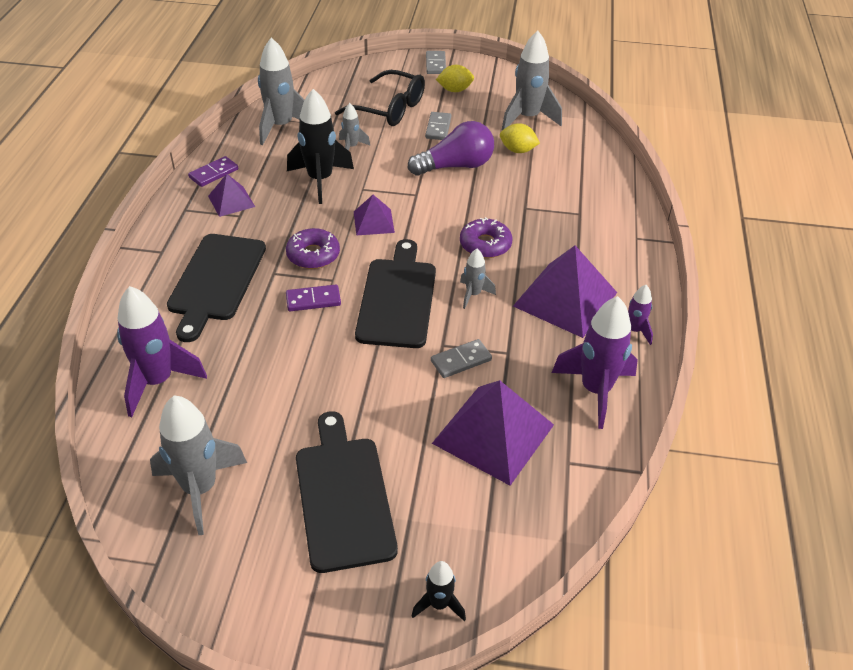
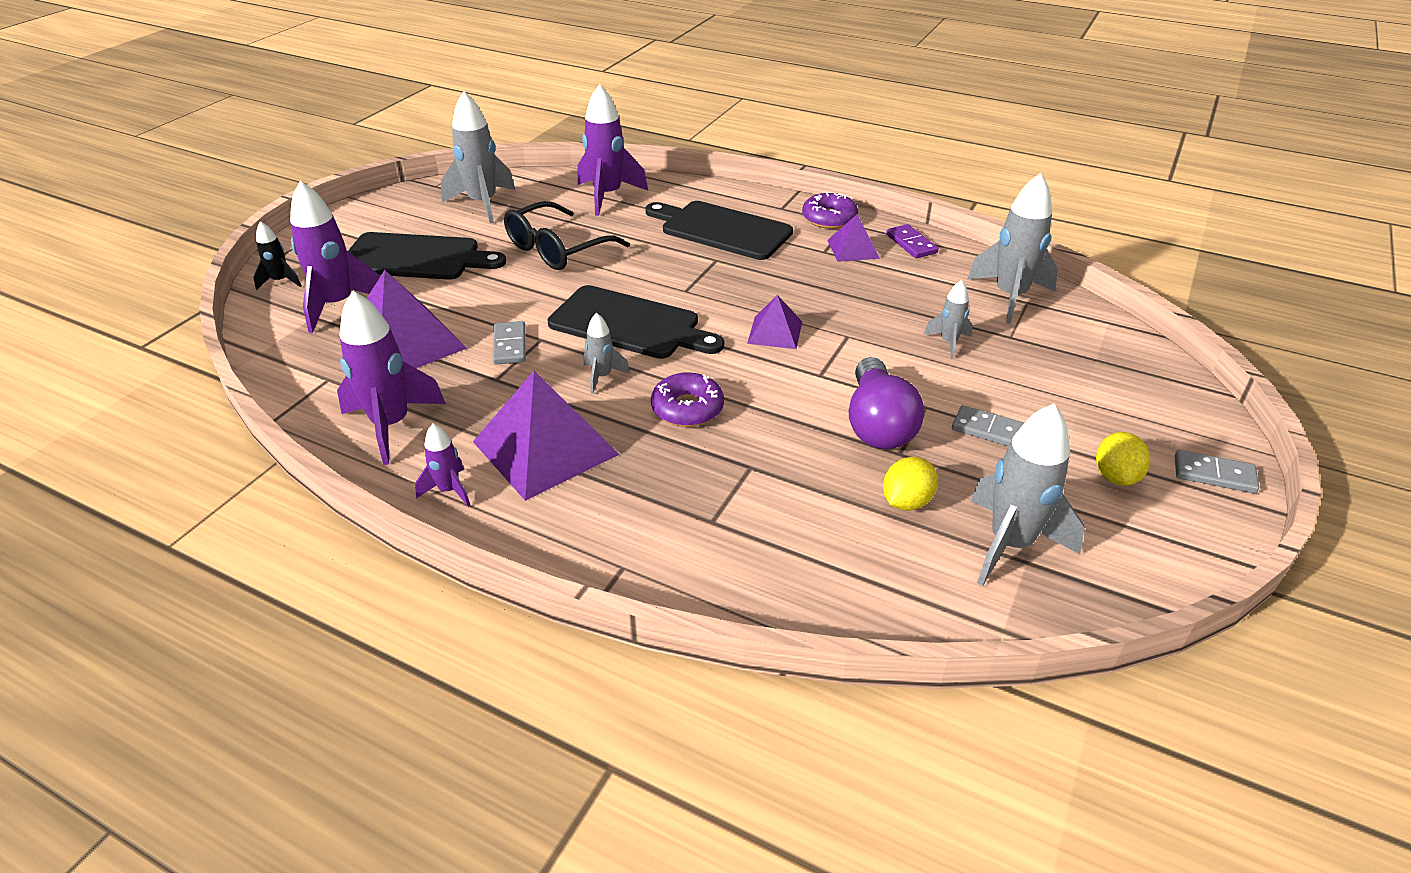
camera: 110 degrees right, 5 degrees down
(313, 255) = (733, 285): purple donut -> purple donut (829, 218)
(313, 300) = (661, 275): purple domino -> none
(320, 180) = (876, 308): black rocket -> none
(390, 109) = (1052, 393): black glasses -> black glasses (556, 249)
(459, 519) = (338, 305): none -> purple rocket

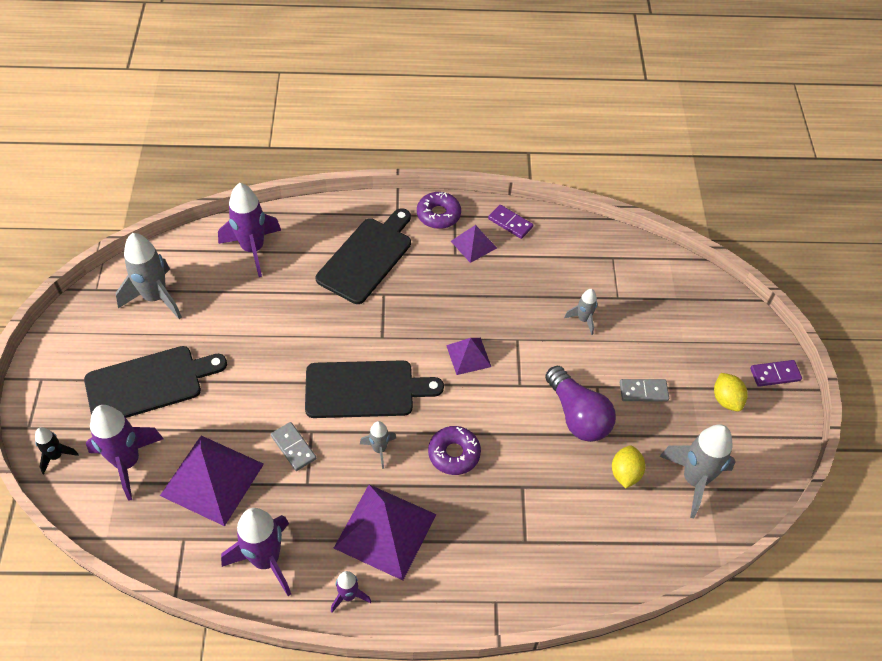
camera: 30 degrees left, 15 degrees up
(556, 249) = (256, 329): black glasses -> none
(721, 229) = (367, 257): black cutting board -> black cutting board turned 120 degrees clockwise
(1009, 297) = (600, 257): grey rocket -> none
(1214, 474) = (775, 374): grey domino -> purple domino

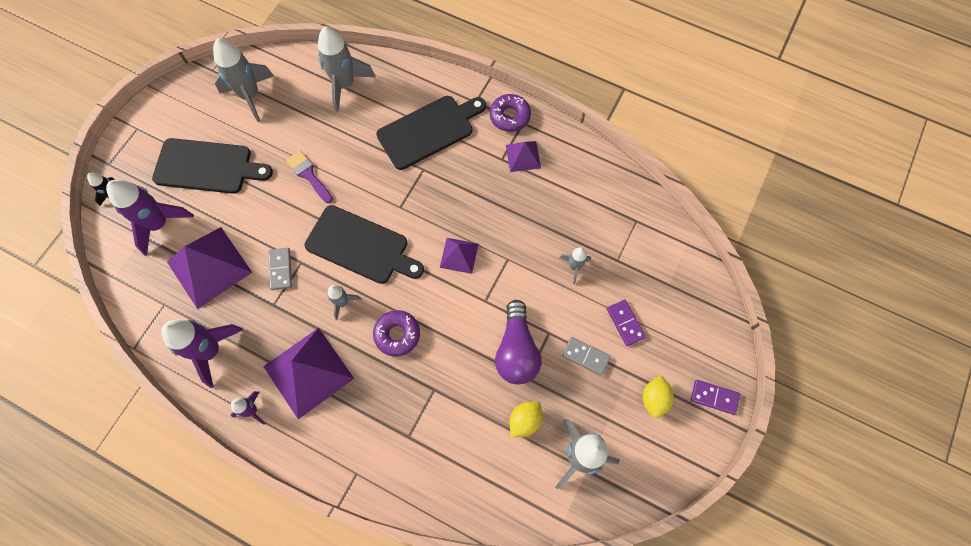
camera: 30 degrees right, 15 degrees up
(253, 249) = (344, 85): purple rocket -> grey rocket
(267, 347) = (309, 175): none -> purple brush
(510, 223) = (566, 150): purple domino -> purple domino (625, 323)

